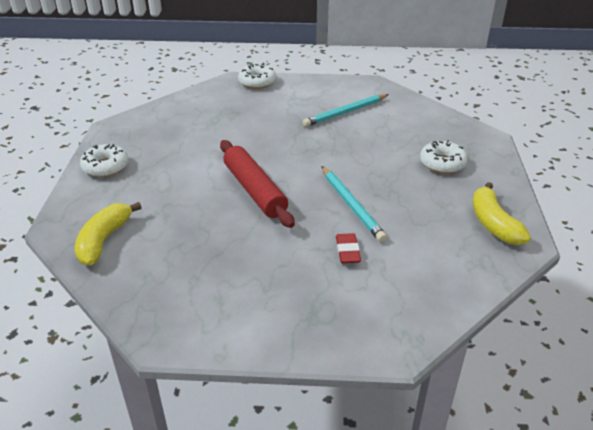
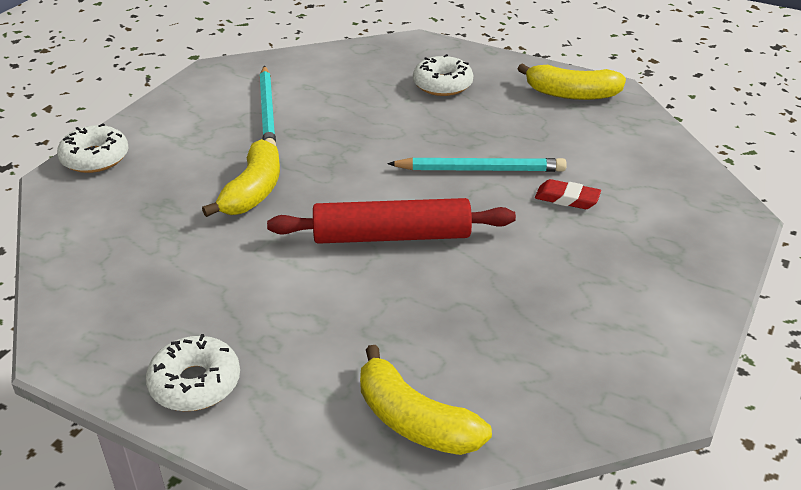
camera: 65 degrees left, 0 degrees up
(263, 133) = (253, 191): none -> yellow banana

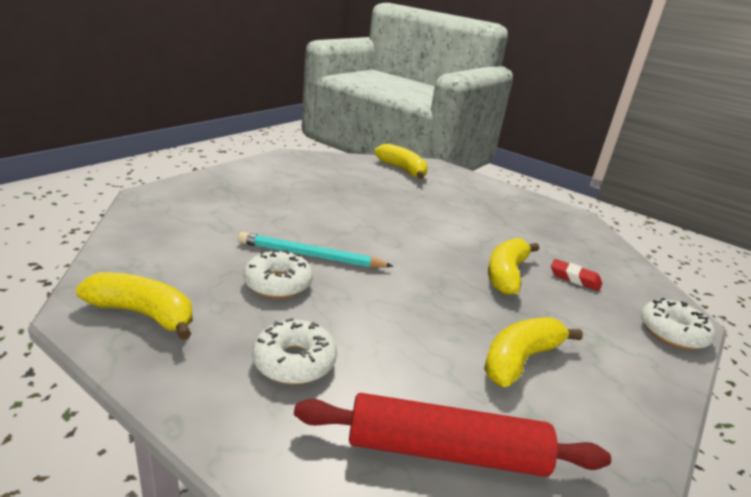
camera: 175 degrees left, 10 degrees down
(195, 383) = (504, 195): white donut -> white donut (278, 283)
(267, 111) = (520, 360): turquoise pencil -> yellow banana
(392, 236) = (398, 228): red rolling pin -> red rolling pin (446, 450)
(567, 199) = (258, 224): red eraser -> red eraser (574, 278)

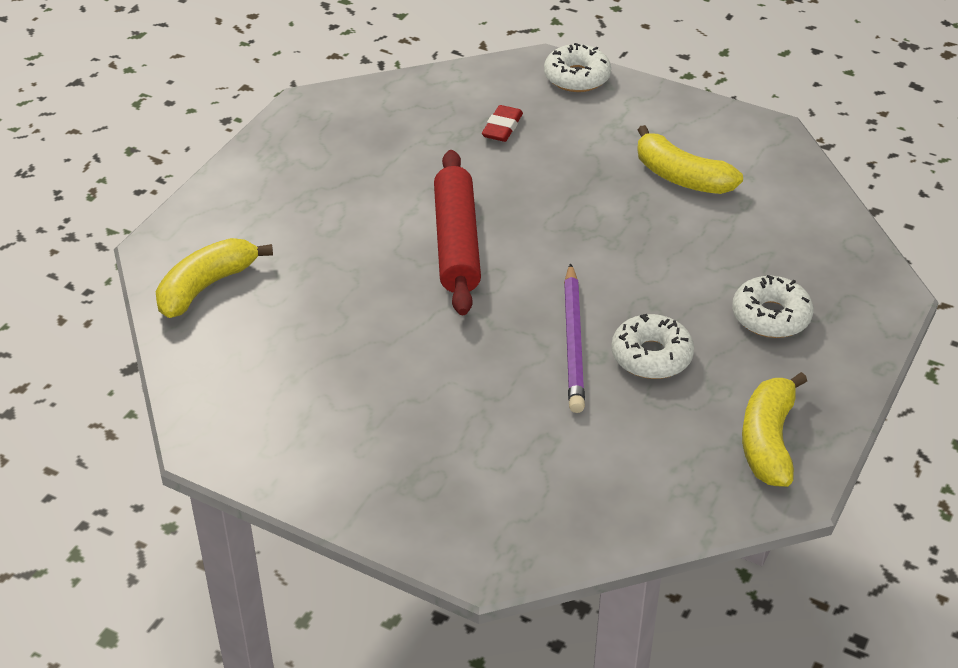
camera: 95 degrees left, 15 degrees up
(310, 256) = (573, 342): turquoise pencil -> purple pencil
(446, 450) = (816, 220): red rolling pin -> red rolling pin (456, 243)
(506, 274) = (524, 179): yellow banana -> none

